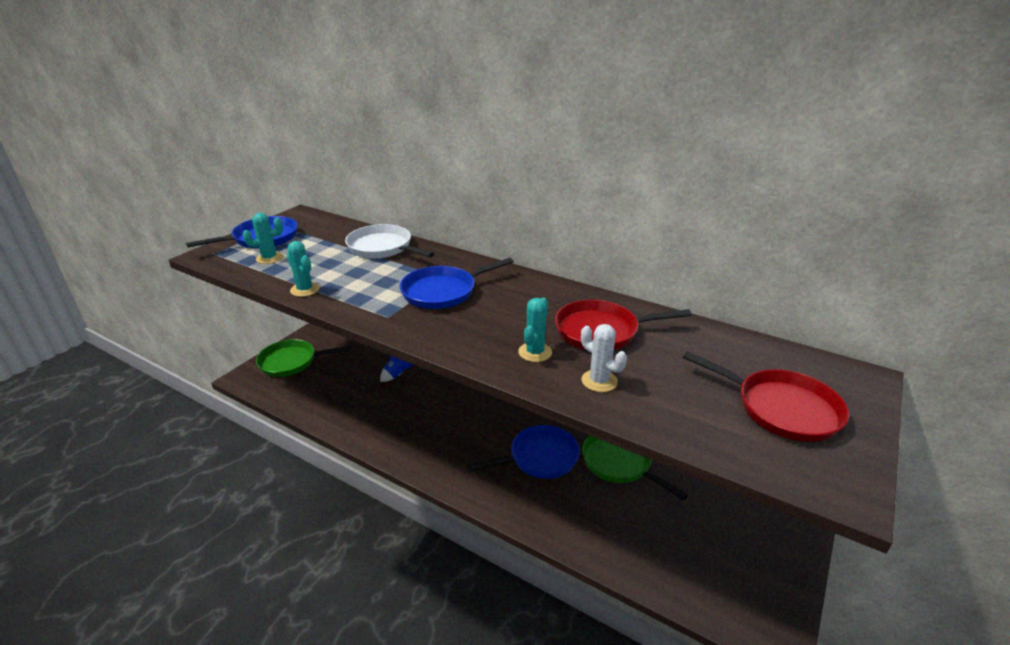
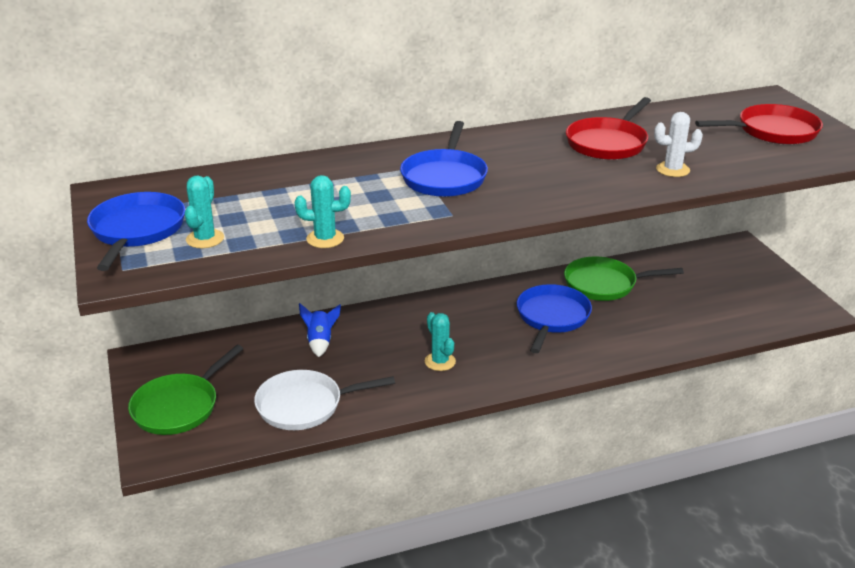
camera: 50 degrees left, 0 degrees up
(383, 248) = (297, 174): white pan -> white pan (305, 405)
(535, 352) = (603, 176): turquoise cactus -> turquoise cactus (440, 361)

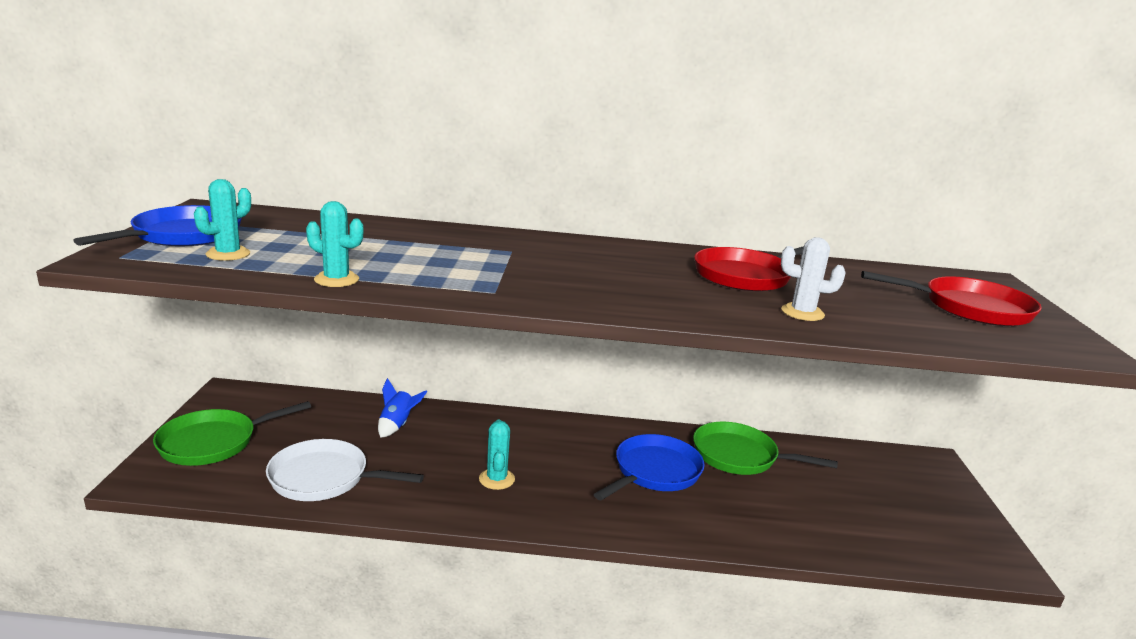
camera: 20 degrees right, 10 degrees down
(444, 177) = (529, 263): blue pan -> none

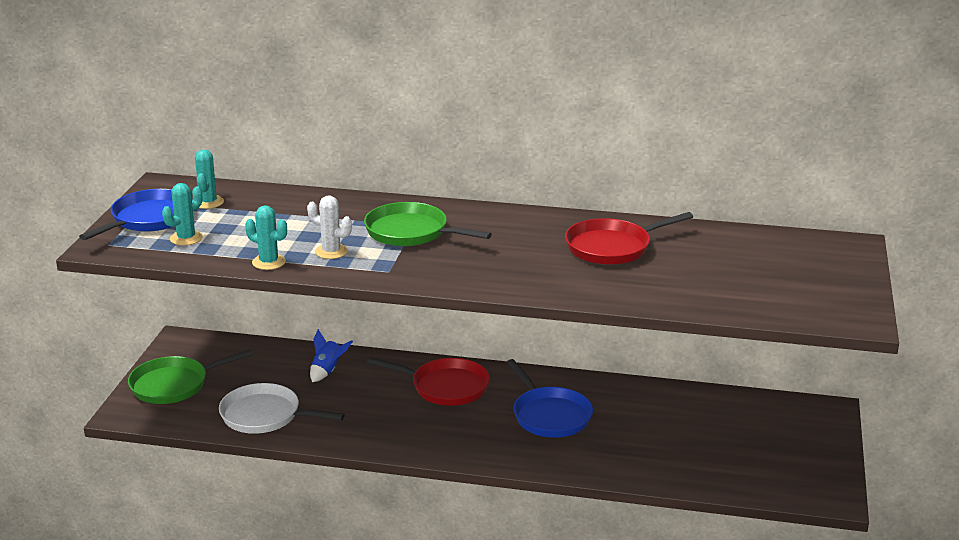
camera: 10 degrees right, 5 degrees up
(496, 479) = (408, 419): turquoise cactus -> turquoise cactus (208, 202)
(654, 472) = (549, 415): blue pan -> blue pan turned 105 degrees clockwise
(740, 456) = (636, 402): green pan -> green pan (411, 232)
(802, 313) = (636, 286): white cactus -> white cactus (331, 251)
(970, 308) = (796, 278): red pan -> red pan (445, 387)

